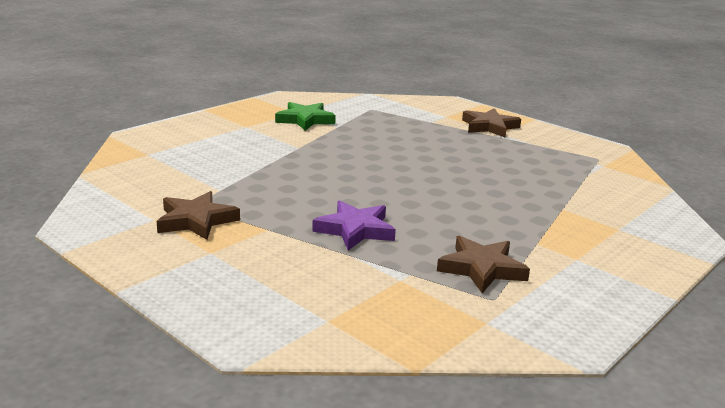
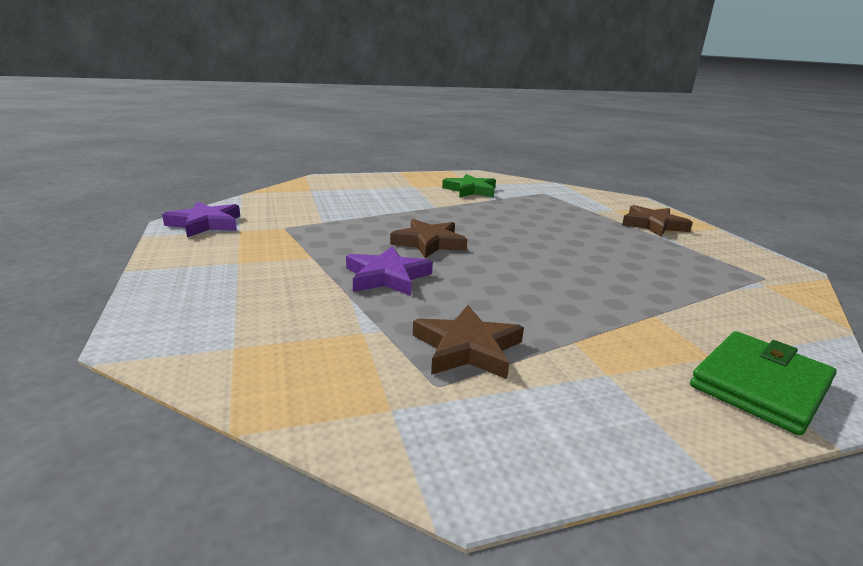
camera: 30 degrees right, 0 degrees up
(107, 222) = (205, 224): none -> purple star
(196, 220) = (267, 238): brown star -> brown star (429, 243)
(655, 239) = (759, 385): none -> green wallet

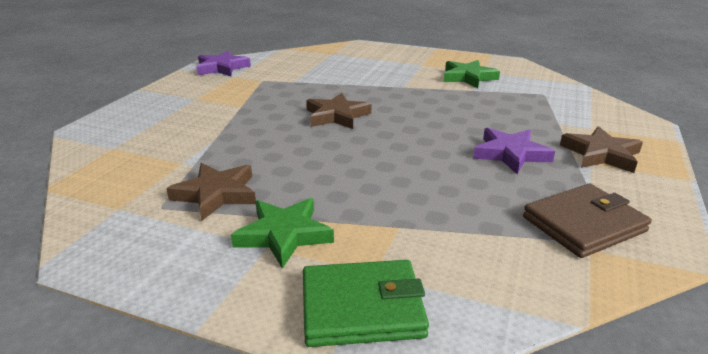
camera: 40 degrees right, 5 degrees up
(387, 277) = (259, 132): purple star -> purple star (510, 154)
(599, 358) = (284, 235): none -> green star
(733, 271) = (583, 224): none -> brown wallet

